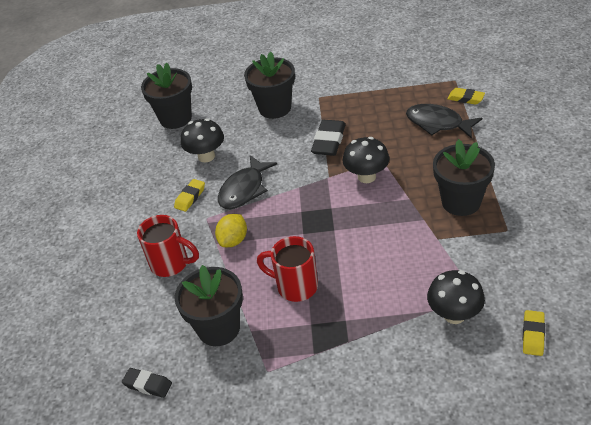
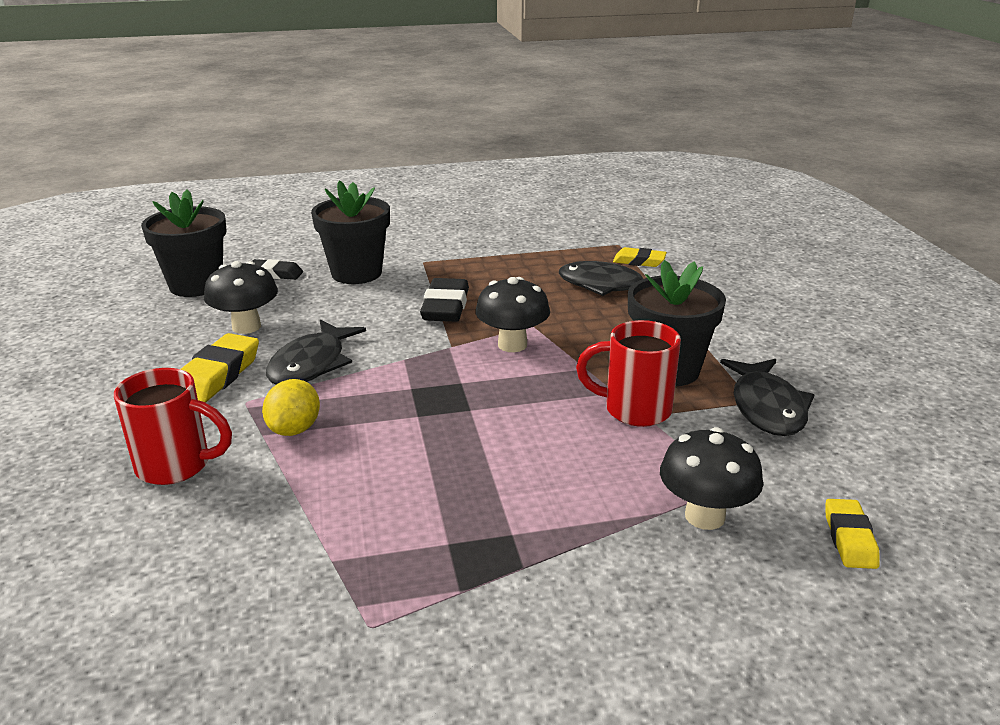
camera: 15 degrees left, 15 degrees down
(148, 385) = (111, 669): black eraser -> black eraser (275, 274)
(190, 197) = (217, 376): yellow eraser -> yellow eraser, size x1.59
(219, 328) = (268, 560): black flower pot -> none
(295, 286) = (412, 488): red mug -> red mug (634, 410)
(515, 235) = (767, 407): none -> black fish

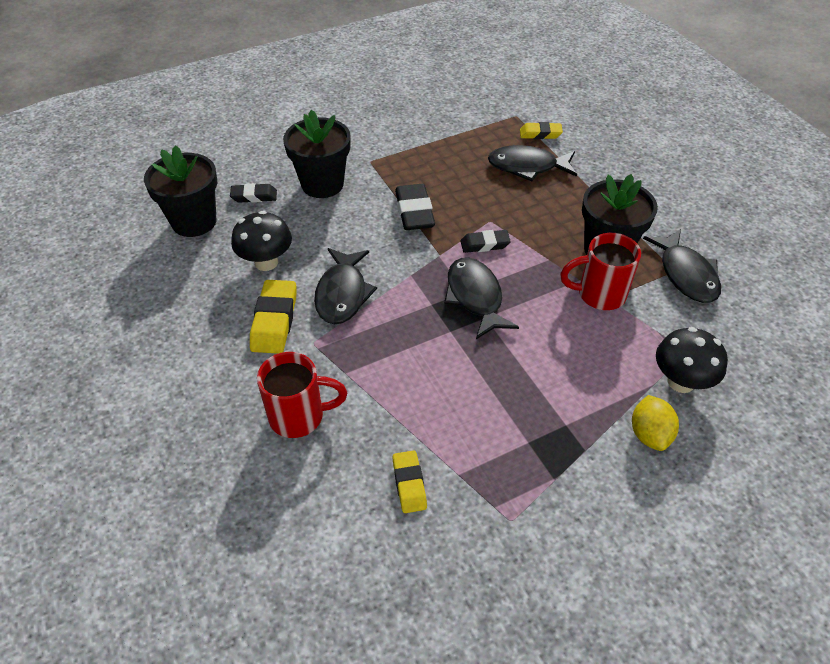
camera: 15 degrees left, 20 degrees up
(294, 429) = (366, 362): yellow lemon -> yellow lemon (649, 434)
(470, 390) = (475, 297): none -> black fish
(512, 345) = (484, 244): black mushroom -> black eraser
(850, 539) = (773, 381): yellow eraser -> yellow eraser (409, 484)

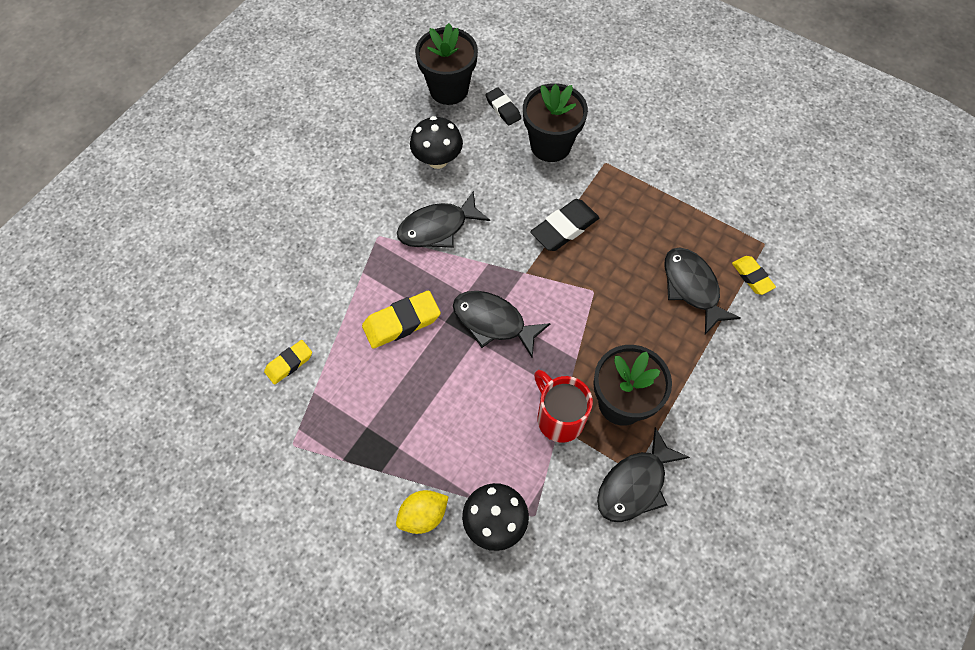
camera: 60 degrees right, 15 degrees up
(275, 321) = (384, 200): yellow eraser -> yellow eraser (401, 322)
(299, 416) = (308, 265): red mug -> none
(475, 297) = (493, 322): black fish -> black fish turned 105 degrees counterclockwise
(484, 244) = (561, 300): black eraser -> none

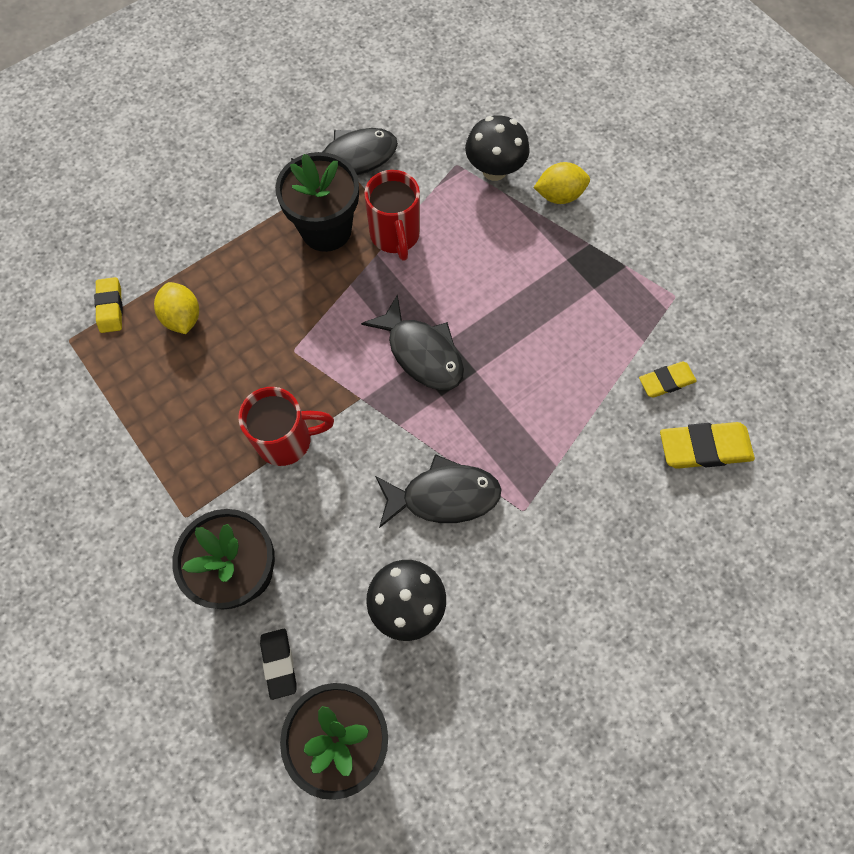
camera: 160 degrees left, 5 degrees up
(401, 322) = (526, 387): yellow eraser -> yellow eraser (704, 448)
(564, 228) = (287, 440): black eraser -> red mug
(692, 287) = (183, 317): black fish -> yellow lemon

